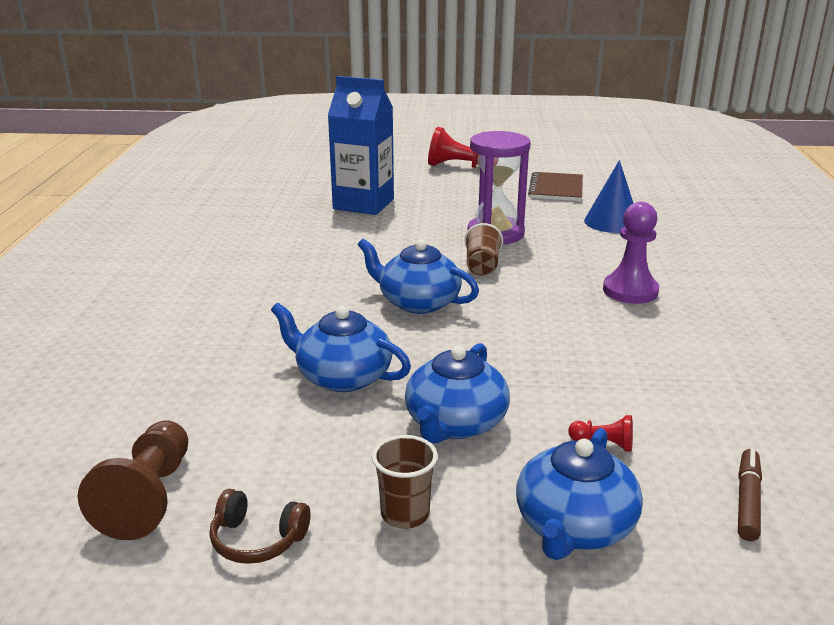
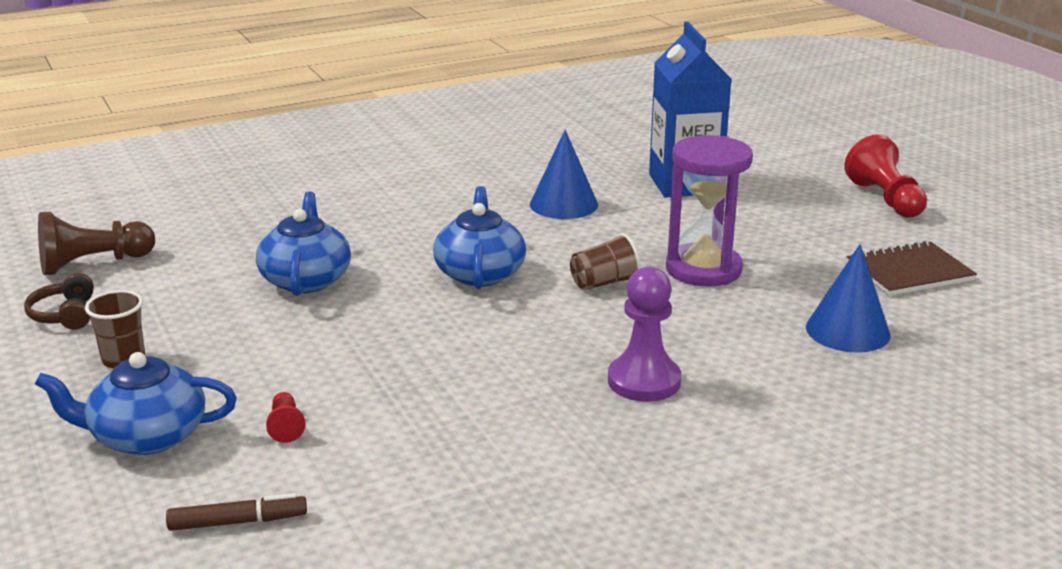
camera: 60 degrees right, 0 degrees up
(341, 246) = (563, 204): none -> blue cone
(455, 423) = (268, 347): blue teapot -> none

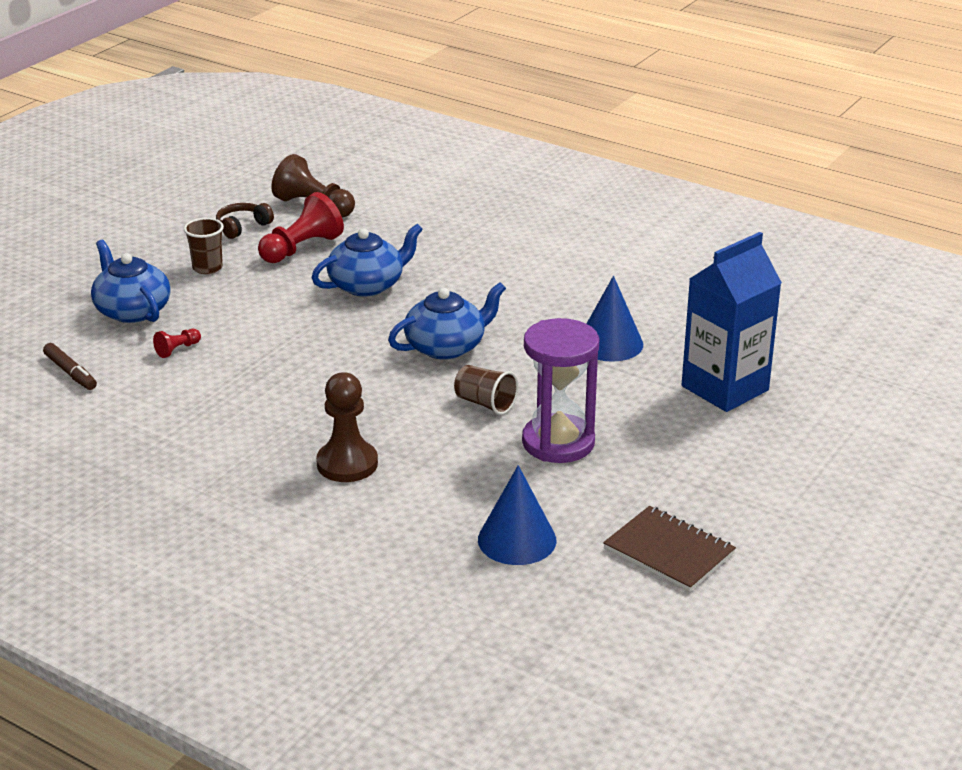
camera: 60 degrees right, 5 degrees up
(644, 381) = (347, 464): purple pawn -> brown pawn
(885, 199) = (826, 506): red pawn -> red pawn (301, 248)

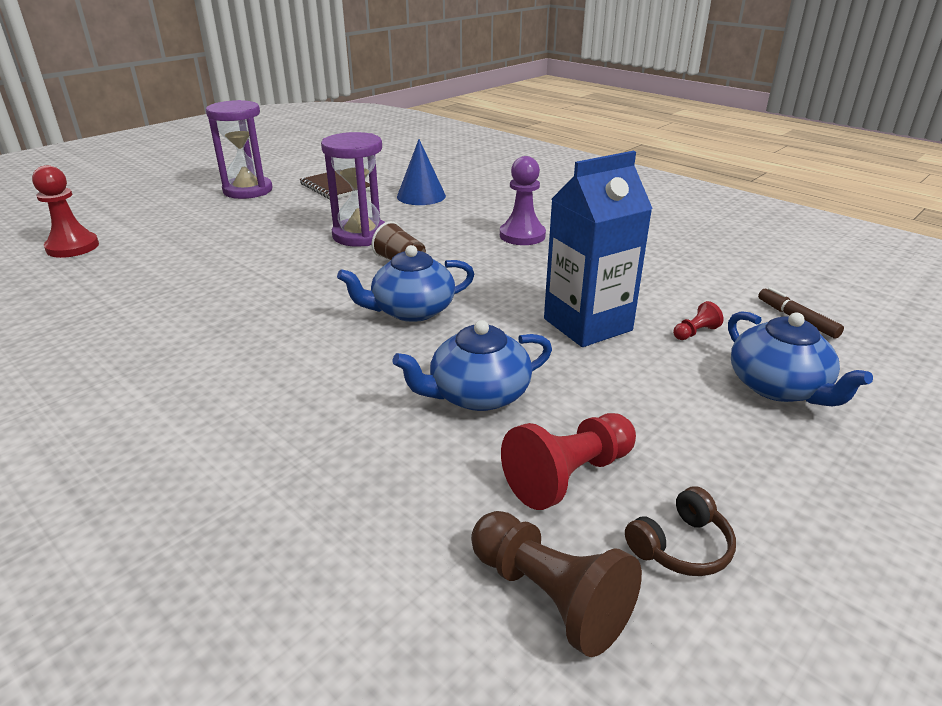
camera: 170 degrees left, 0 degrees up
(207, 268) = (708, 450): brown cup -> none
(347, 464) = (522, 235): brown pawn -> purple pawn
(610, 343) = (251, 299): blue cone -> none
(725, 388) = (195, 257): blue carton -> blue carton (587, 324)
(800, 524) = (248, 190): none -> purple hourglass
(885, 388) = (73, 247): none -> red pawn

